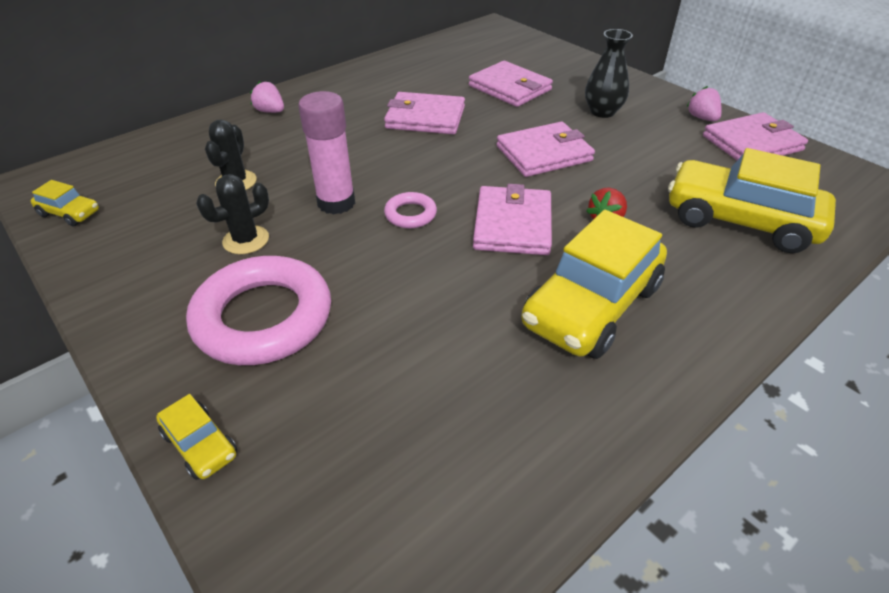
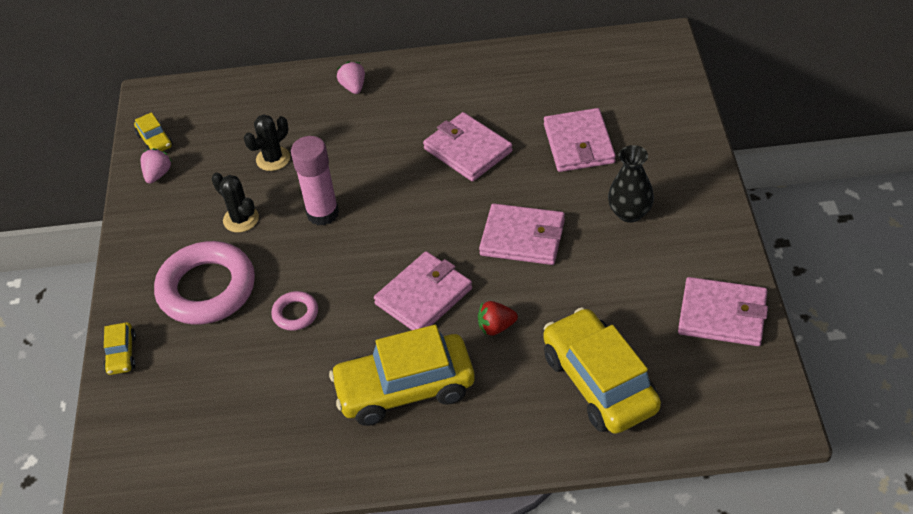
camera: 40 degrees right, 5 degrees up
(246, 240) = (241, 219): black cactus -> black cactus turned 45 degrees clockwise
(410, 214) = (363, 250): pink ring -> pink ring (295, 313)
(702, 118) = (715, 264): pink strawberry -> pink strawberry (158, 174)

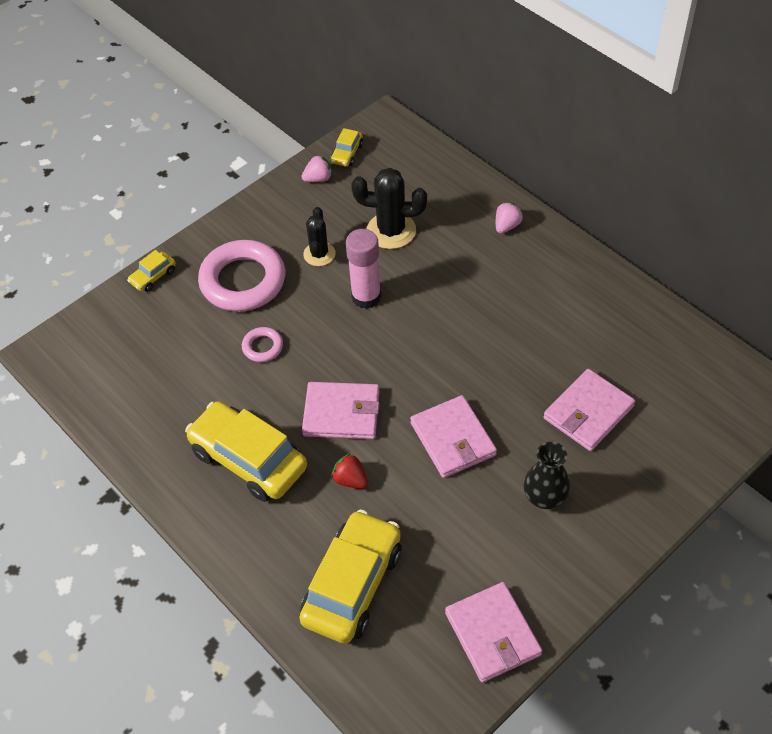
camera: 50 degrees right, 5 degrees up
(273, 159) = (391, 231): black cactus -> black cactus, size x1.56
(468, 150) = (510, 342): pink wallet -> none

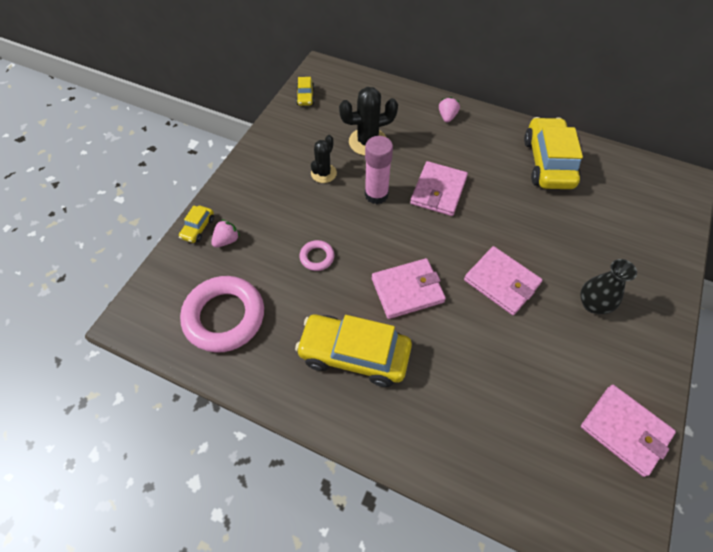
camera: 25 degrees left, 5 degrees up
(243, 281) = (274, 210): pink ring -> pink ring (224, 317)
(318, 179) = (293, 119): pink strawberry -> pink strawberry (227, 240)
(319, 254) = (323, 173): black cactus -> black cactus turned 45 degrees clockwise
(350, 480) = (444, 342): red strawberry -> none
(352, 585) = (496, 432): yellow car -> yellow car (547, 162)
(588, 412) = (582, 230): pink wallet -> pink wallet (438, 191)

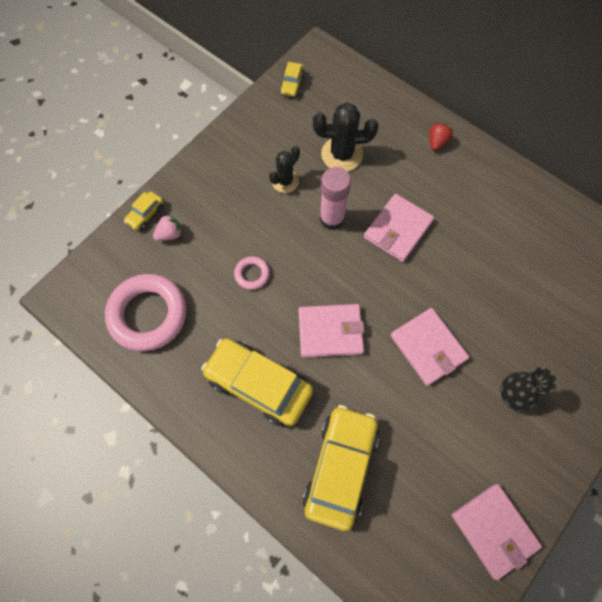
camera: 15 degrees right, 10 degrees up
(447, 117) = (437, 142): pink strawberry -> red strawberry
(547, 162) = (528, 223): yellow car -> yellow car (340, 467)

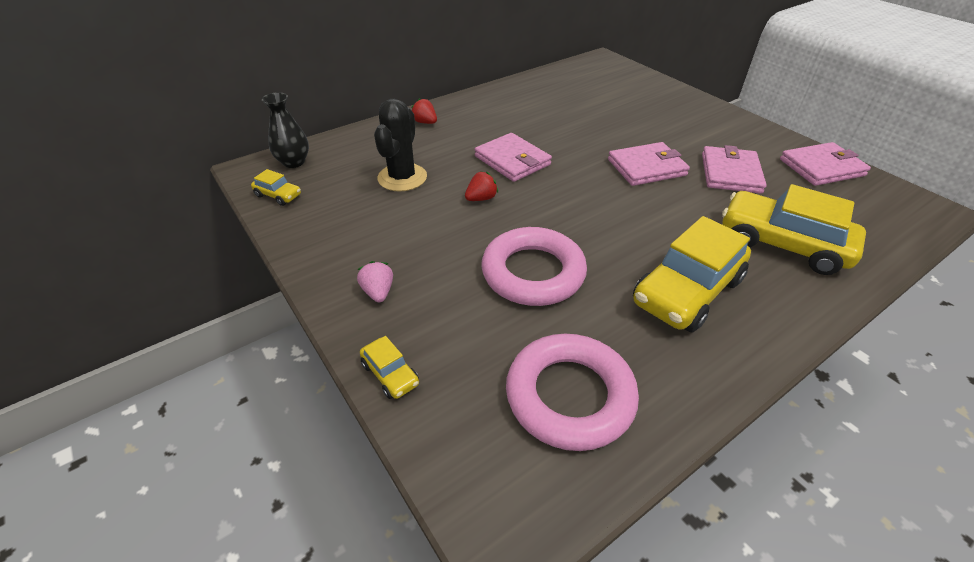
camera: 75 degrees left, 25 degrees down
(170, 234) = (440, 348): pink strawberry -> pink strawberry (378, 292)
(252, 274) = (533, 272): pink ring -> pink ring, size x2.19
(285, 181) = (413, 224): black cactus -> none
(330, 332) = (622, 224): pink wallet -> pink wallet (730, 173)
(332, 219) = (481, 198): pink glue stick -> red strawberry
(513, 395) = (695, 135): black vase -> black vase (294, 162)

